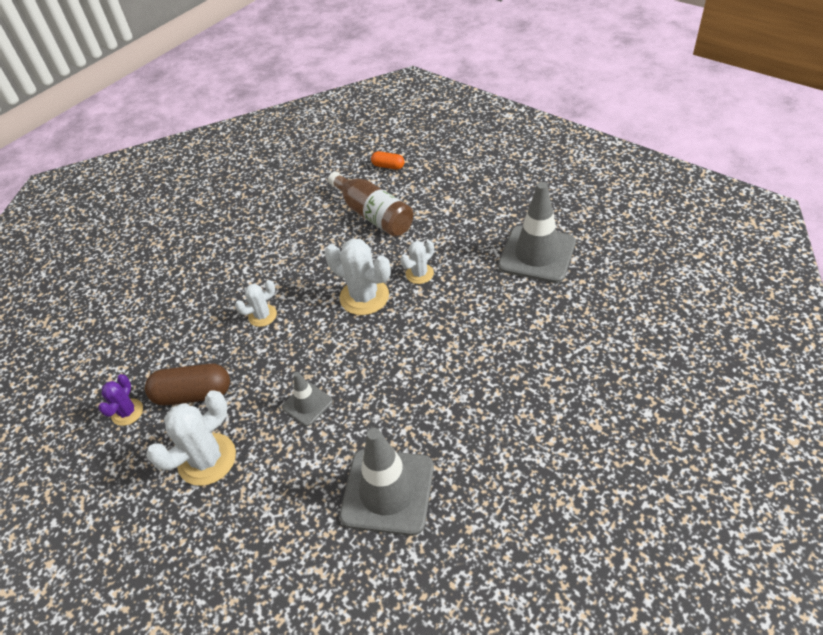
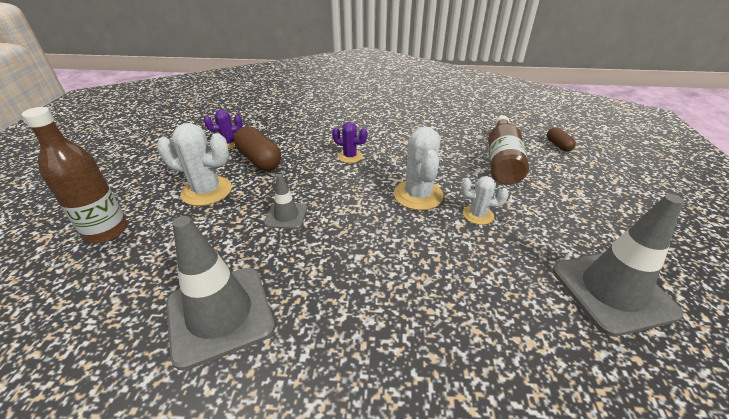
camera: 50 degrees right, 10 degrees down
(196, 568) = (106, 231): none -> brown bottle
(262, 316) = (350, 156): white cactus -> purple cactus
(388, 166) = (558, 145): orange capsule -> brown capsule

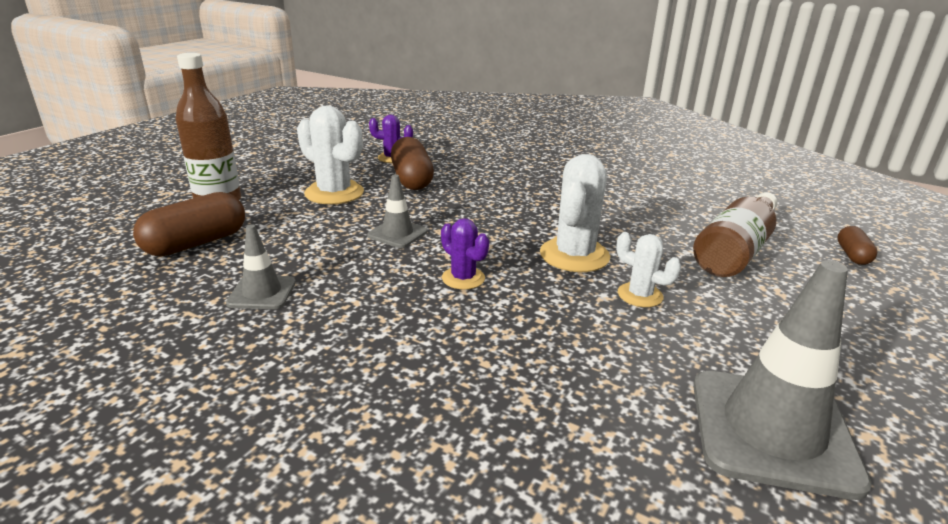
camera: 25 degrees right, 10 degrees down
(119, 284) = (196, 243): none -> brown capsule
(220, 314) = (262, 293): grey traffic cone -> grey traffic cone, size x0.52
(350, 156) = (520, 199): purple cactus -> purple cactus (463, 278)

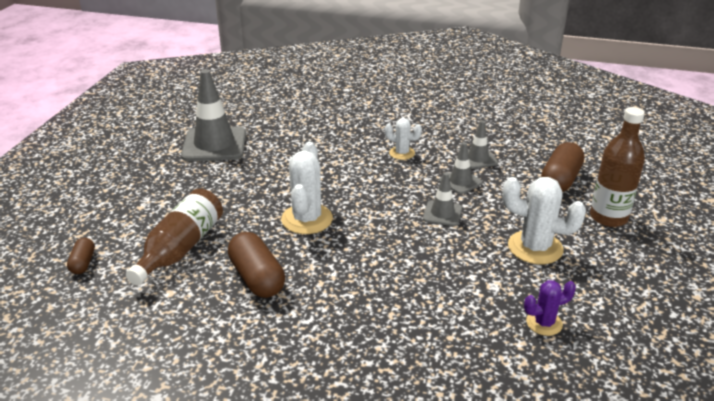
camera: 165 degrees right, 5 degrees up
(332, 264) = (460, 182): none -> grey traffic cone
(412, 179) = (487, 285): brown capsule -> brown capsule (257, 278)
(463, 278) = (374, 187): purple cactus -> none
(640, 295) = (262, 196): white cactus -> white cactus (402, 153)

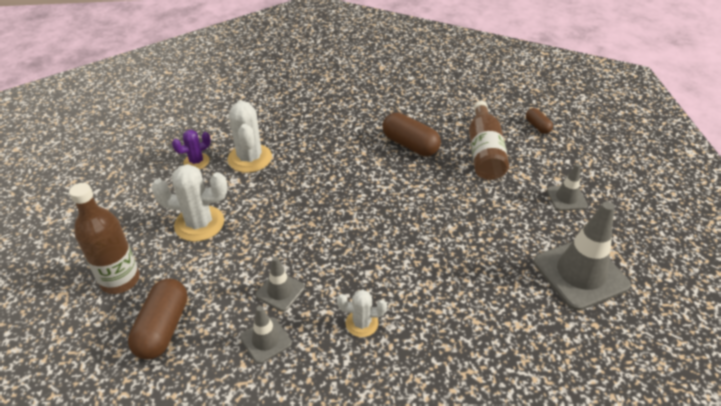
camera: 160 degrees right, 10 degrees up
(307, 219) = (409, 202): white cactus -> white cactus (250, 158)
(442, 213) = (289, 240): grey traffic cone -> grey traffic cone (566, 198)

